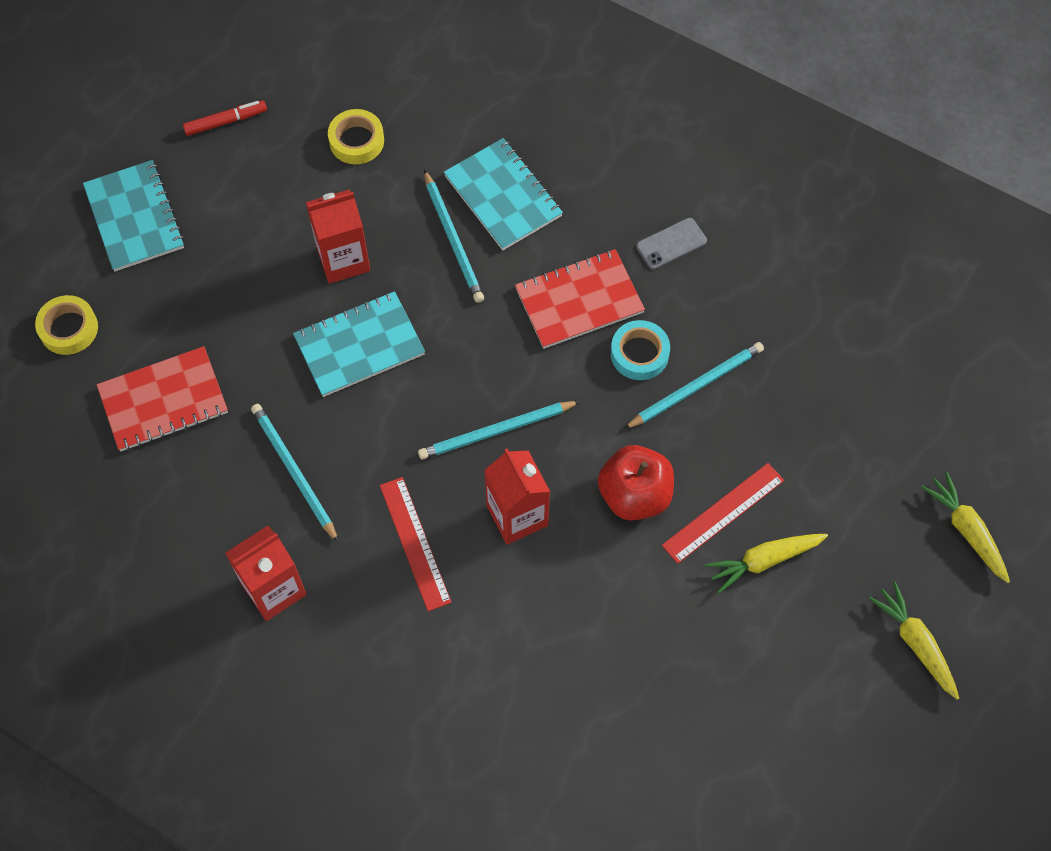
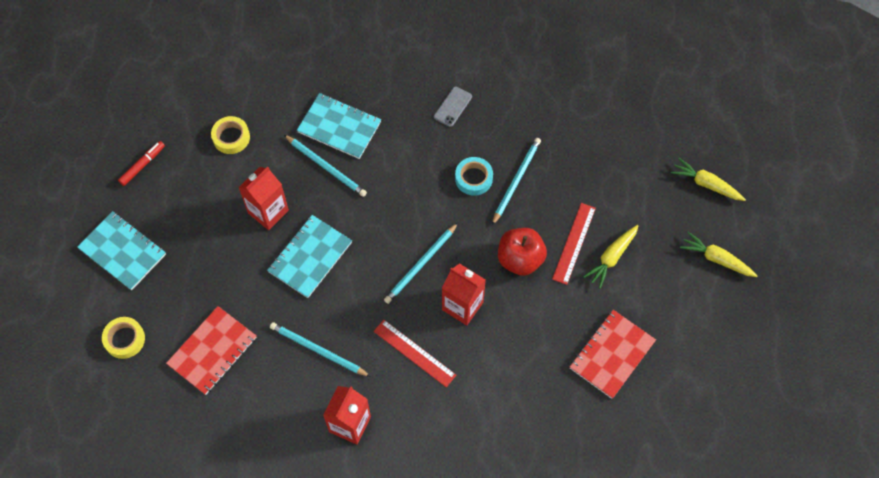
camera: 30 degrees left, 0 degrees up
(579, 300) = (421, 165): red notebook -> red notebook (611, 354)

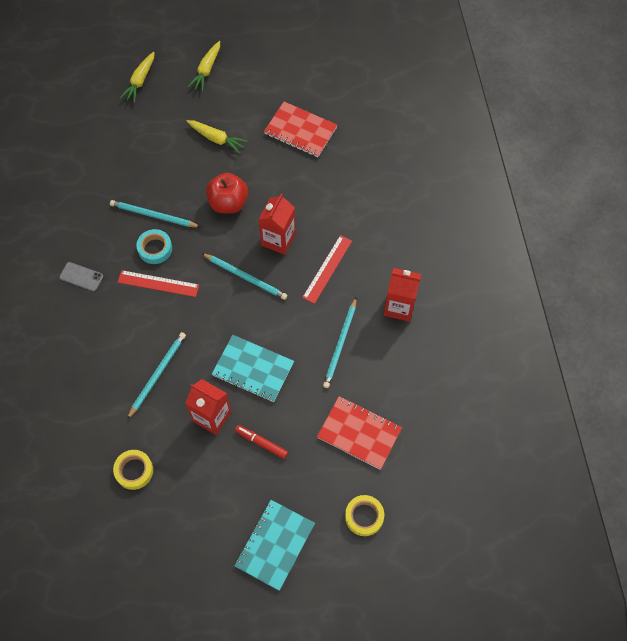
camera: 100 degrees left, 0 degrees up
(142, 165) = (176, 552): red marker -> red marker (261, 443)
(339, 127) = (112, 371): turquoise notebook -> none
(574, 243) = (207, 166): red ruler -> red ruler (158, 283)

